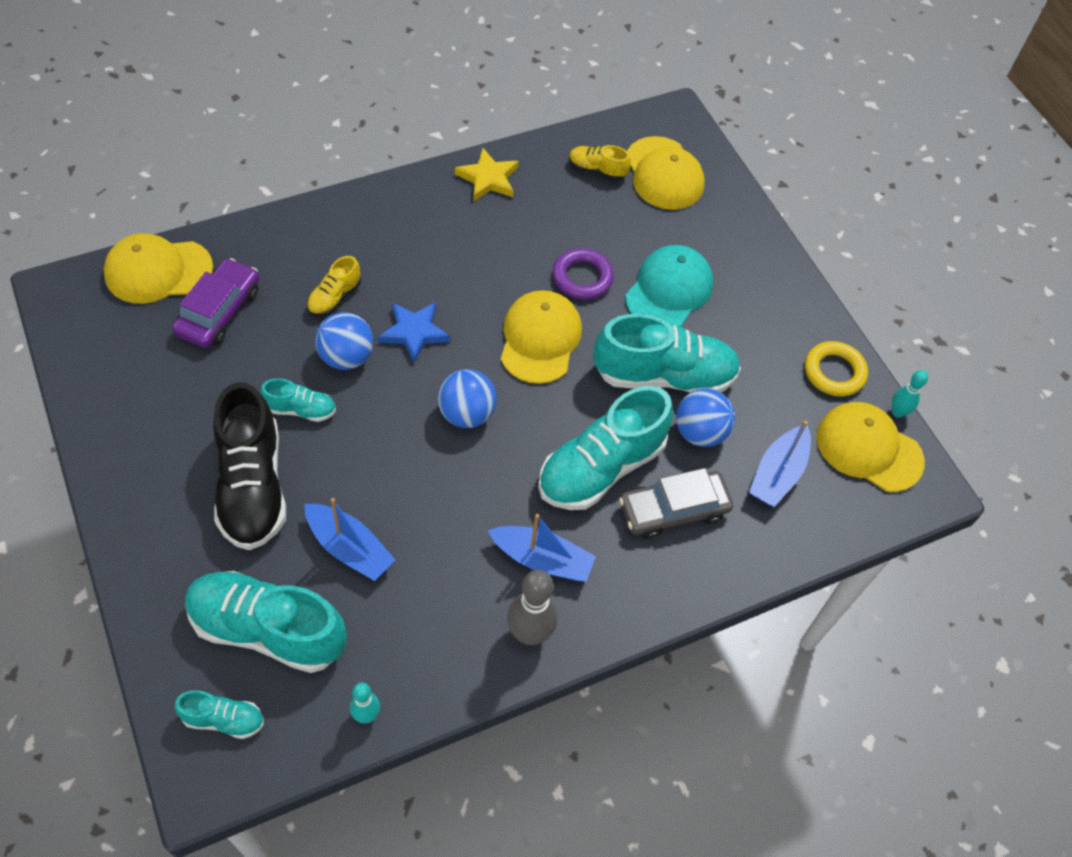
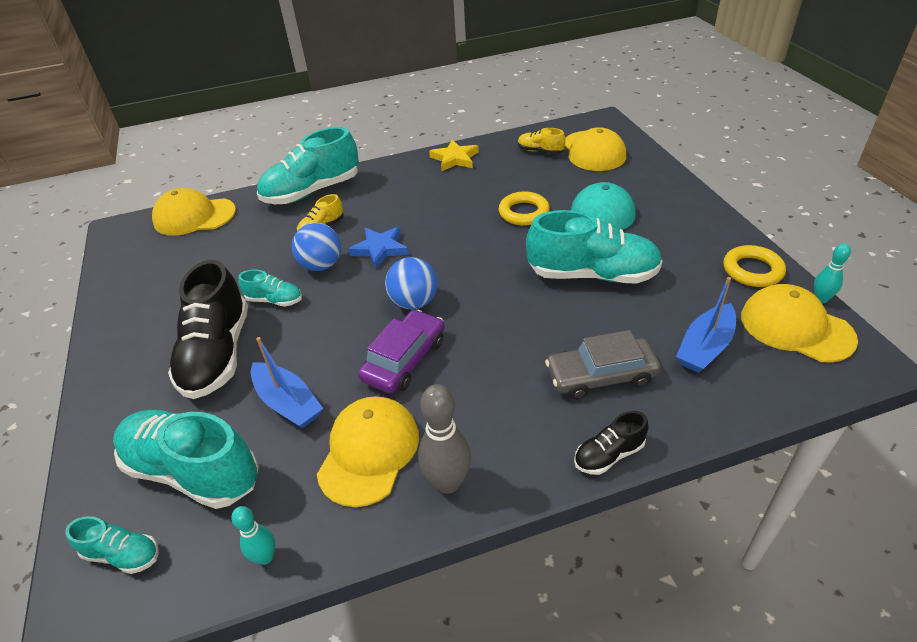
camera: 15 degrees right, 15 degrees down
(219, 311) = (231, 239): purple car -> purple car (404, 360)
(540, 339) = (484, 251): yellow cap -> yellow cap (369, 452)
(542, 559) = (468, 416): blue boat -> none
(582, 277) = (523, 212): purple ring -> yellow ring
(601, 467) = (531, 341): turquoise shoe -> turquoise shoe (312, 191)
(681, 599) = (608, 455): none -> black shoe
(699, 432) = (626, 315): blue ball -> none

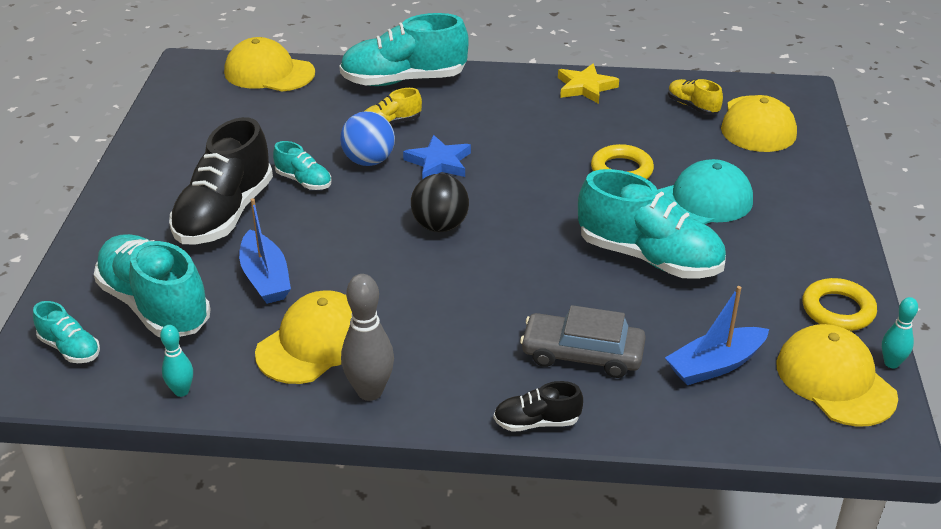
camera: 20 degrees right, 5 degrees down
(404, 360) = (396, 276): purple car -> none
(414, 302) = (440, 226): blue ball -> black ball

